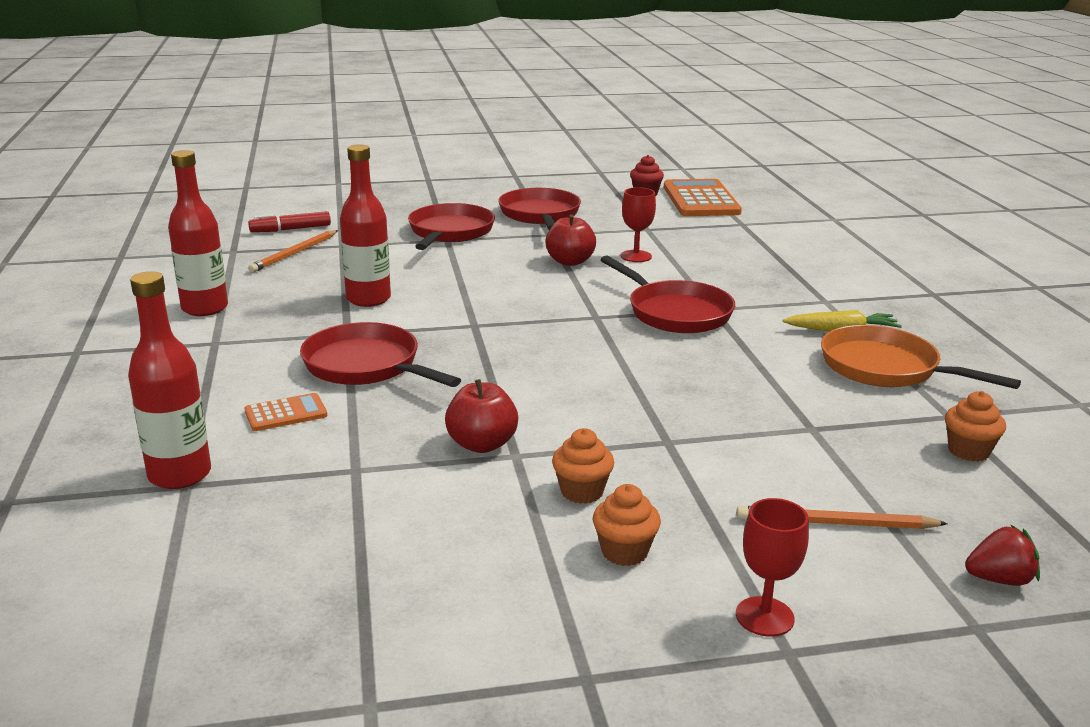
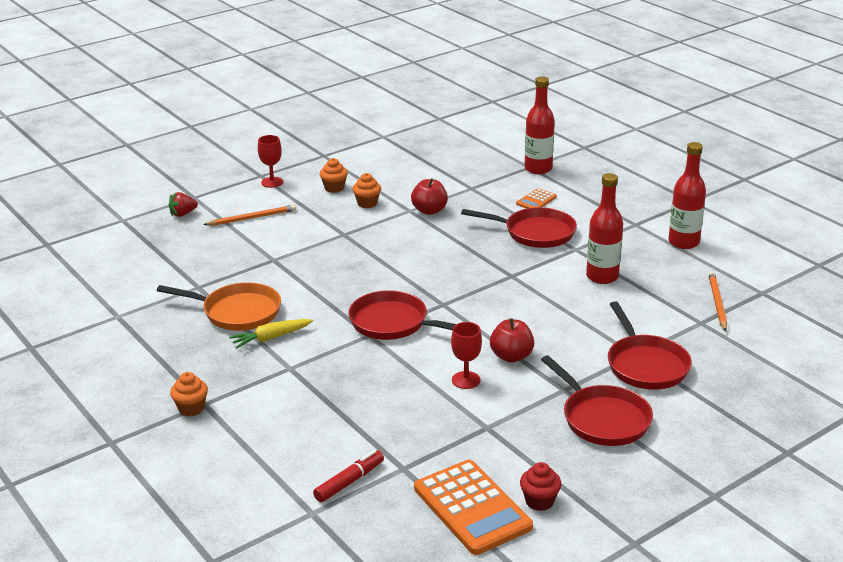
camera: 155 degrees right, 5 degrees up
(290, 229) = (768, 328): red marker -> red marker (349, 482)
(968, 451) = (189, 267): orange cupcake -> orange cupcake (191, 408)

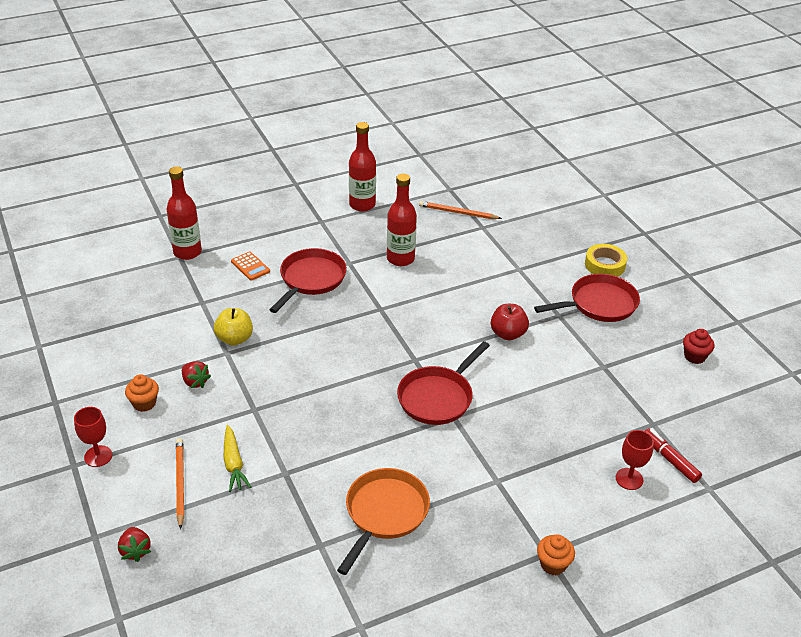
camera: 80 degrees left, 10 degrees up
(271, 338) = (441, 490): yellow carrot -> yellow carrot (233, 464)
(367, 203) = (195, 382): orange cupcake -> red strawberry
(429, 210) = (234, 339): red apple -> yellow apple
(466, 380) = (537, 366): red goblet -> red goblet (629, 479)
(472, 508) = (702, 393): orange calculator -> none
(645, 365) = (533, 267): red pan -> none
(687, 420) = (604, 265): none -> yellow tape

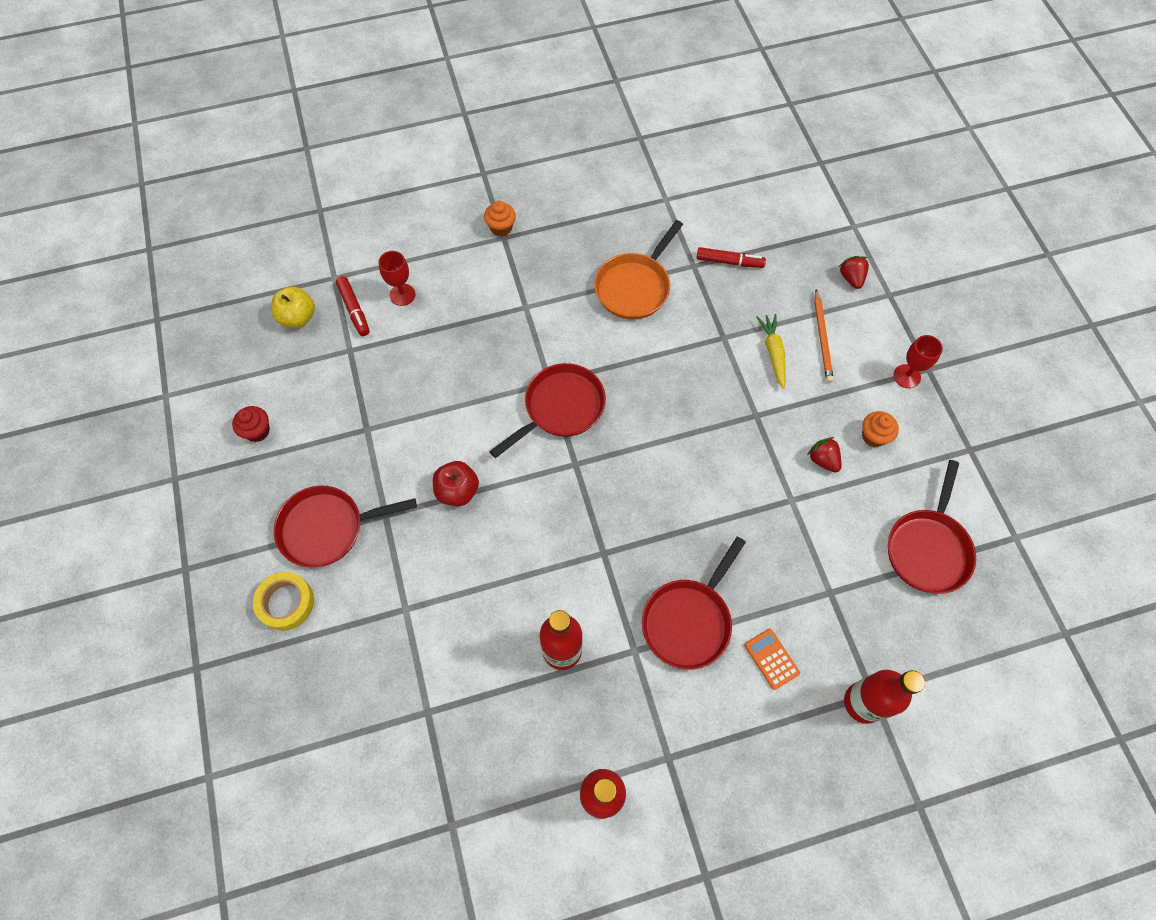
camera: 170 degrees left, 25 degrees up
(116, 333) = (928, 548): none -> red pan
(234, 339) = (783, 521): yellow apple -> yellow apple (298, 317)
(278, 554) = (729, 262): none -> red marker
(458, 212) = (455, 755): orange pencil -> none

